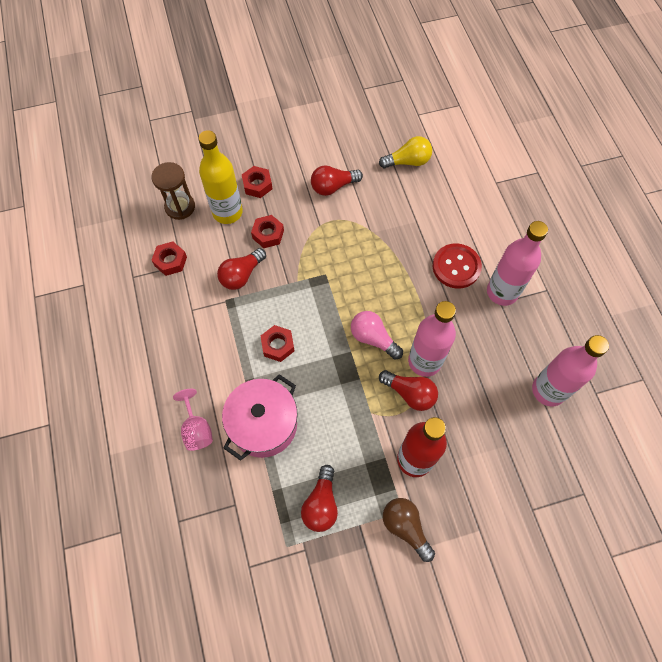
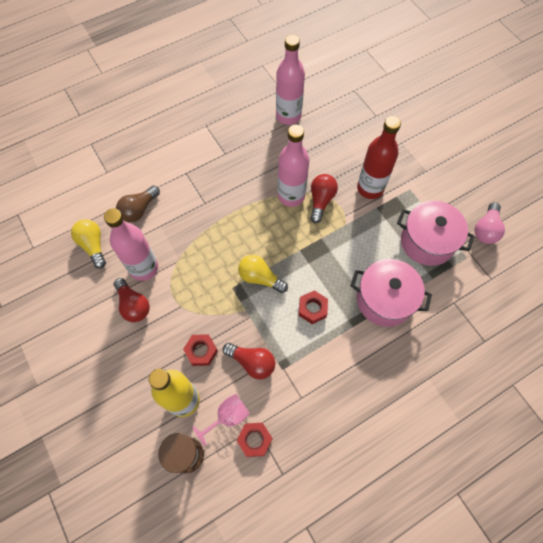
camera: 105 degrees left, 0 degrees up
(197, 429) = (409, 352): pink goblet -> pink goblet (228, 416)
(257, 185) = (144, 380): red nut -> none
(321, 504) = (427, 242): red light bulb -> pink pot
(328, 303) = (260, 278): none -> yellow light bulb
(373, 338) = (283, 236): pink light bulb -> pink light bulb (486, 229)
(405, 527) = (419, 185): brown light bulb -> brown light bulb (139, 210)
(456, 267) = (199, 188): red button -> none
(502, 292) = (215, 153): pink bottle -> pink bottle (144, 268)

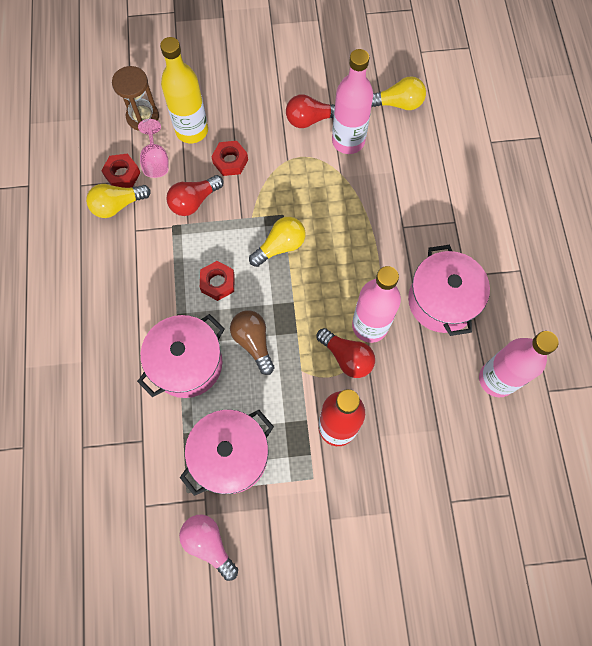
camera: 115 degrees right, 5 degrees up
(139, 210) = (424, 158): brown light bulb -> brown light bulb (253, 342)
(250, 161) = (442, 301): none -> pink pot
(286, 427) = (117, 205): none -> yellow light bulb

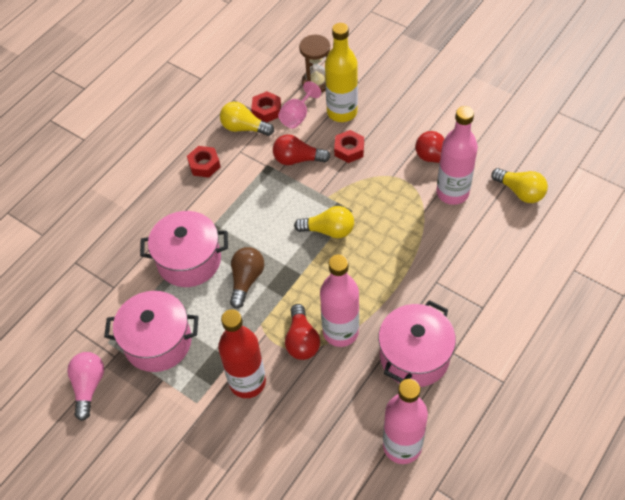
camera: 45 degrees right, 15 degrees down
(218, 283) = (261, 223): red nut -> red nut (204, 165)

